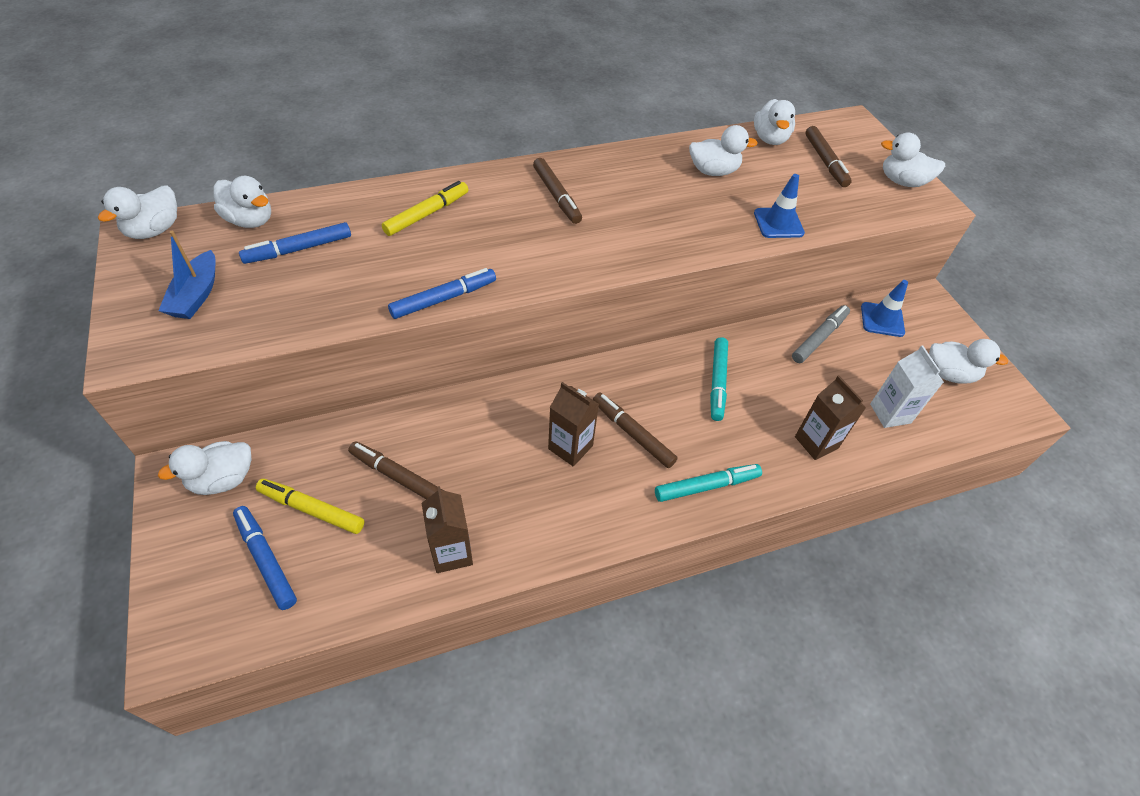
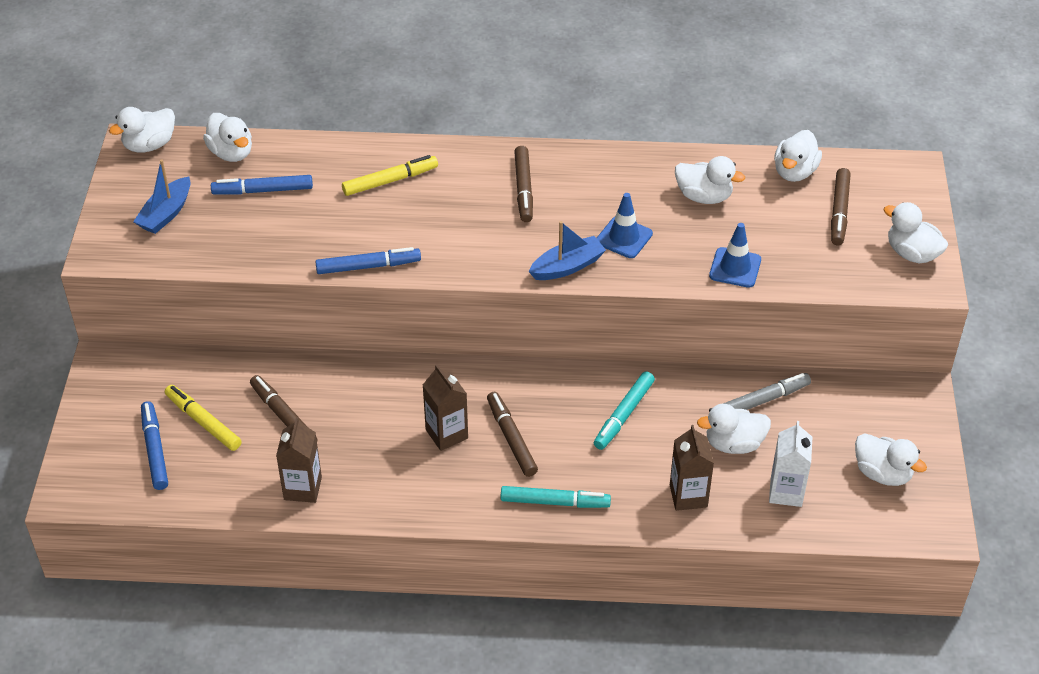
camera: 25 degrees right, 5 degrees down
(223, 479) = (141, 378): white duck -> white duck (734, 444)
(636, 255) = (567, 266): none -> blue boat
(882, 320) = (848, 400): blue traffic cone -> blue traffic cone (624, 237)

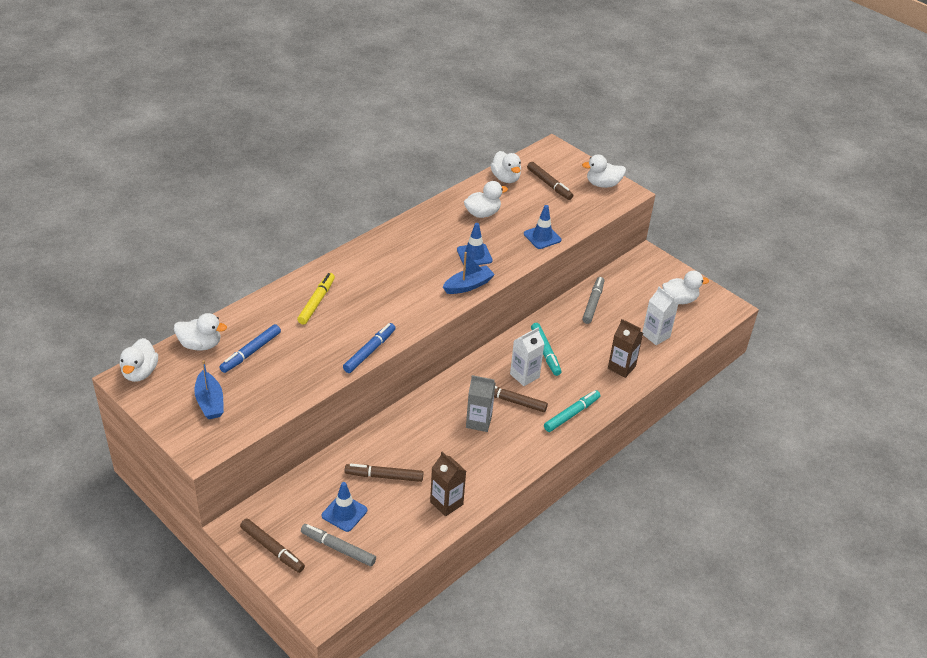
camera: 50 degrees left, 5 degrees down
(155, 450) = (338, 548): blue marker -> grey marker
(203, 422) = (344, 513): yellow marker -> blue traffic cone
(446, 434) = (478, 422): brown carton -> grey carton
(523, 189) = (392, 263): brown marker -> brown marker (272, 549)
(564, 423) = (524, 376): none -> white carton
(567, 266) = (468, 285): blue boat -> blue boat turned 45 degrees clockwise
(734, 444) = (607, 331): white duck -> none

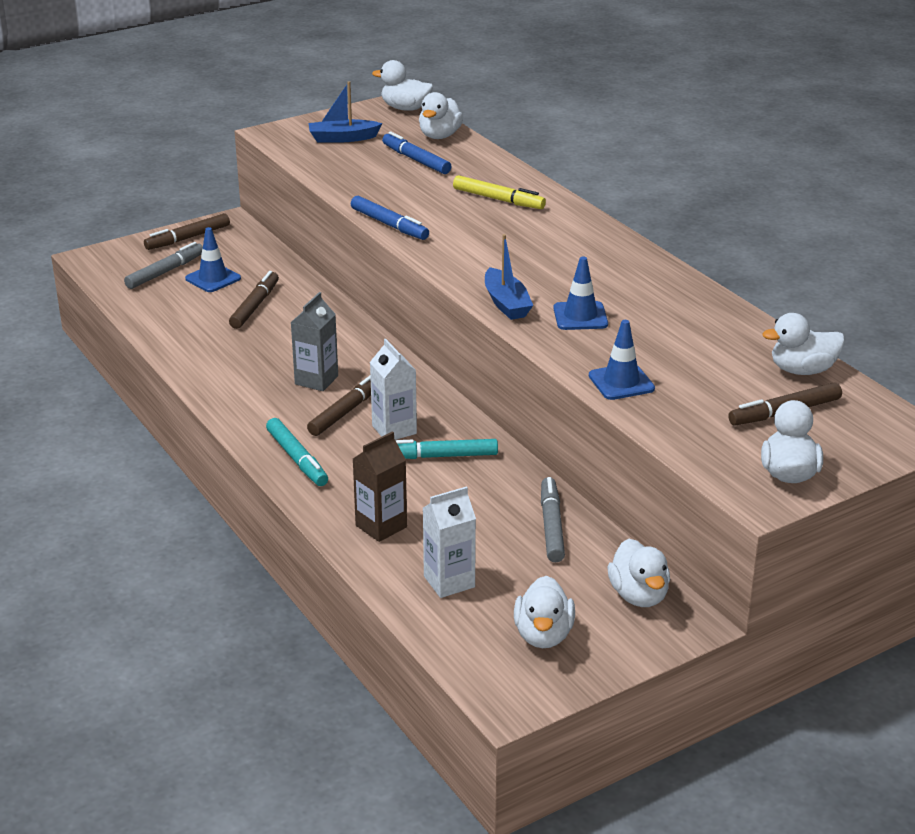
camera: 105 degrees right, 10 degrees down
(446, 503) = (189, 342): brown carton -> none
(482, 213) = (693, 336): white duck -> white duck (639, 595)
(593, 303) = (551, 526): grey marker -> grey marker turned 120 degrees counterclockwise

